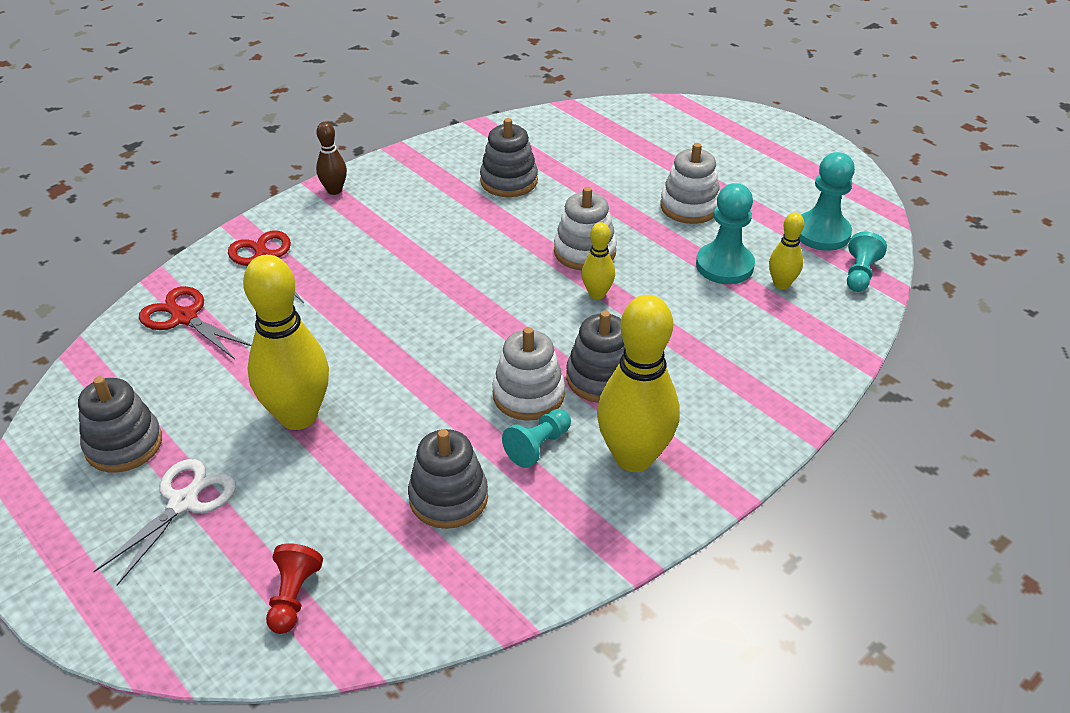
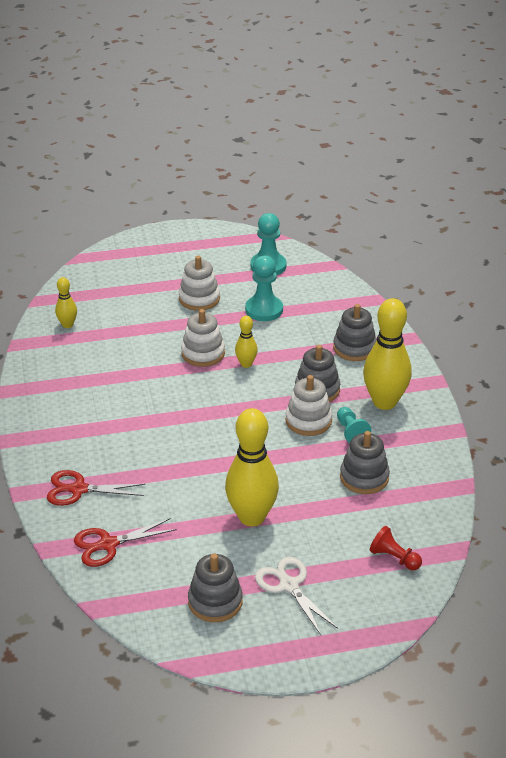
camera: 60 degrees left, 5 degrees down
(334, 190) = (29, 434): brown bowling pin -> none
(509, 181) = (100, 356): grey stacking toy -> grey stacking toy (354, 348)
(781, 284) = (297, 298): yellow bowling pin -> yellow bowling pin (67, 325)
(860, 274) = (312, 270): turquoise pawn -> none

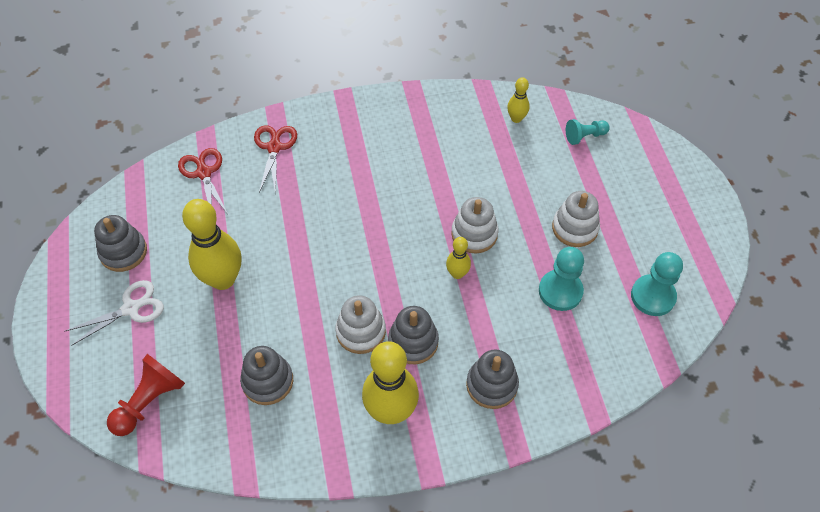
camera: 90 degrees right, 20 degrees up
(351, 432) = (341, 372): turquoise pawn -> turquoise pawn (585, 136)
(394, 558) = (149, 401): red pawn -> red pawn, size x1.57

